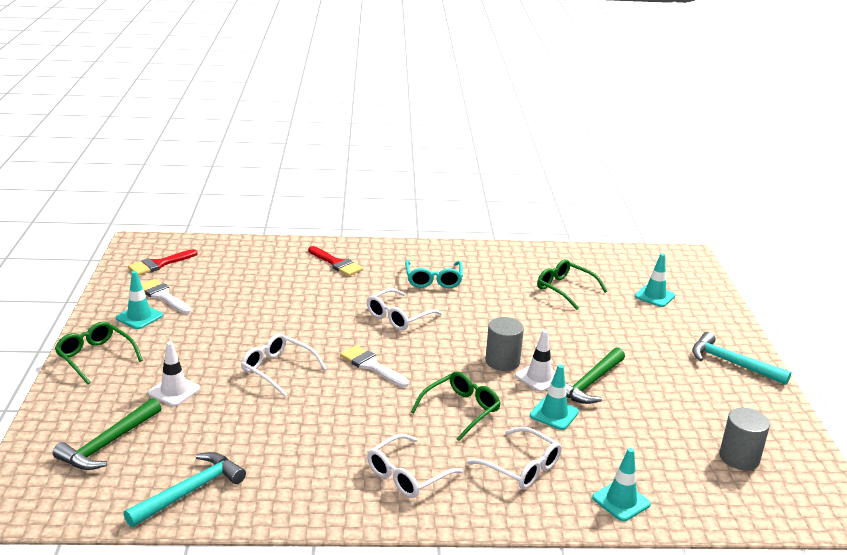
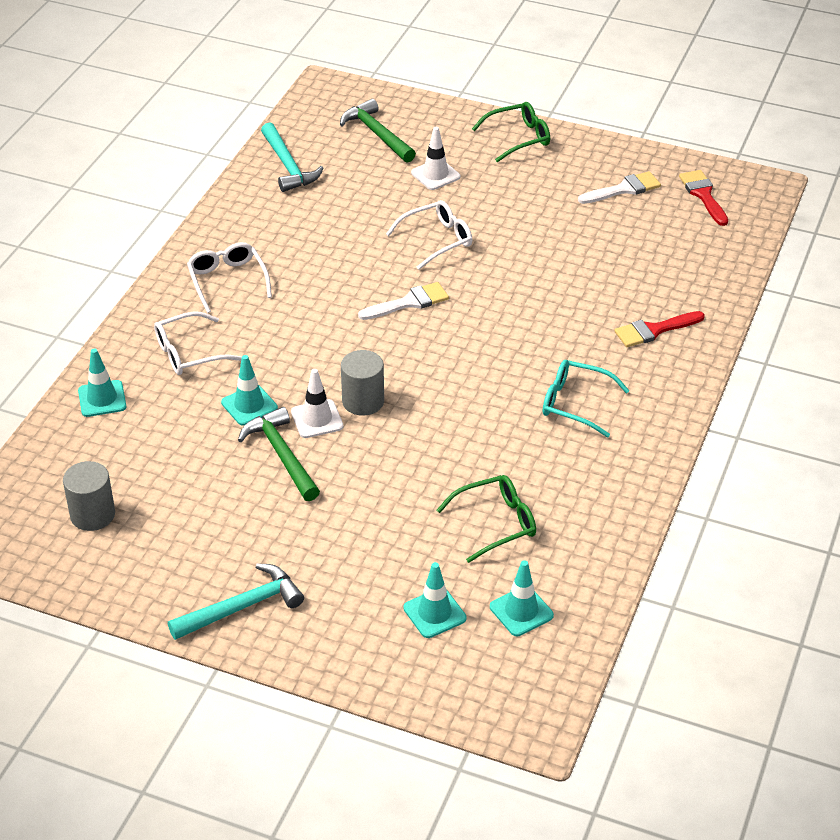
camera: 115 degrees right, 15 degrees up
(139, 317) = (585, 169): turquoise traffic cone -> turquoise traffic cone (521, 611)
(399, 317) = (498, 348): white glasses -> none
(460, 410) = (296, 341): green glasses -> none

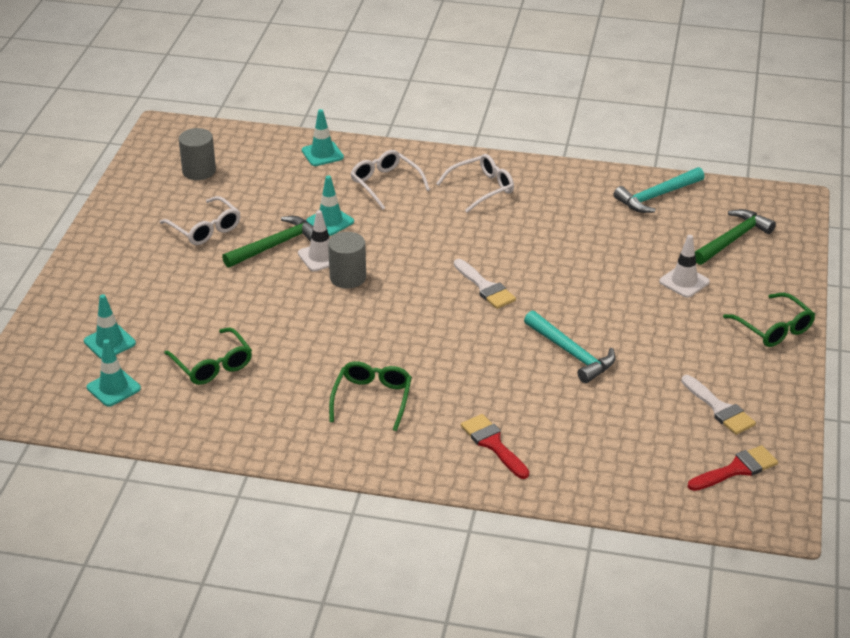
camera: 80 degrees right, 5 degrees down
(242, 607) = (112, 249): turquoise hammer -> turquoise hammer (571, 353)
(436, 240) = (582, 293): white glasses -> white glasses (205, 229)
(576, 404) = (372, 399): turquoise glasses -> green glasses

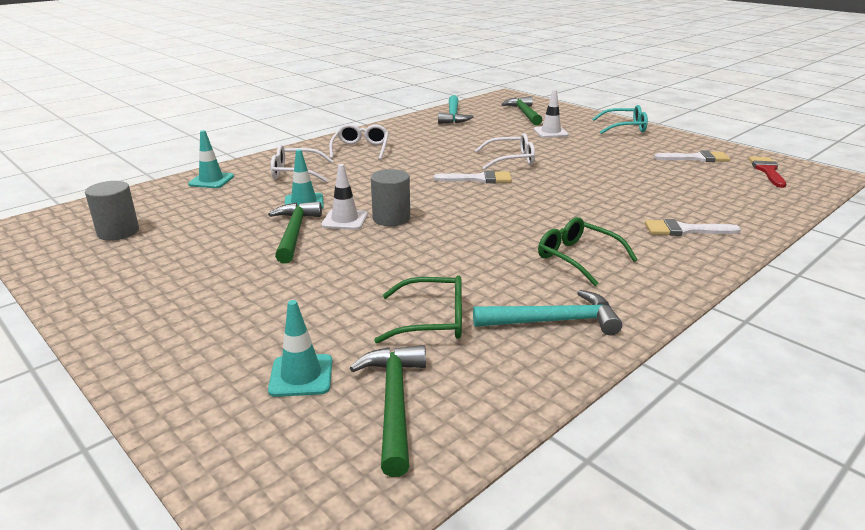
camera: 55 degrees left, 10 degrees down
(113, 388) = (393, 403): turquoise traffic cone -> green hammer
(205, 229) = (208, 256): white glasses -> white glasses (510, 160)
(493, 444) = (684, 230): red brush -> white brush
(571, 353) = (593, 177): turquoise hammer -> turquoise hammer (553, 321)
(773, 328) = (624, 127): green glasses -> turquoise glasses

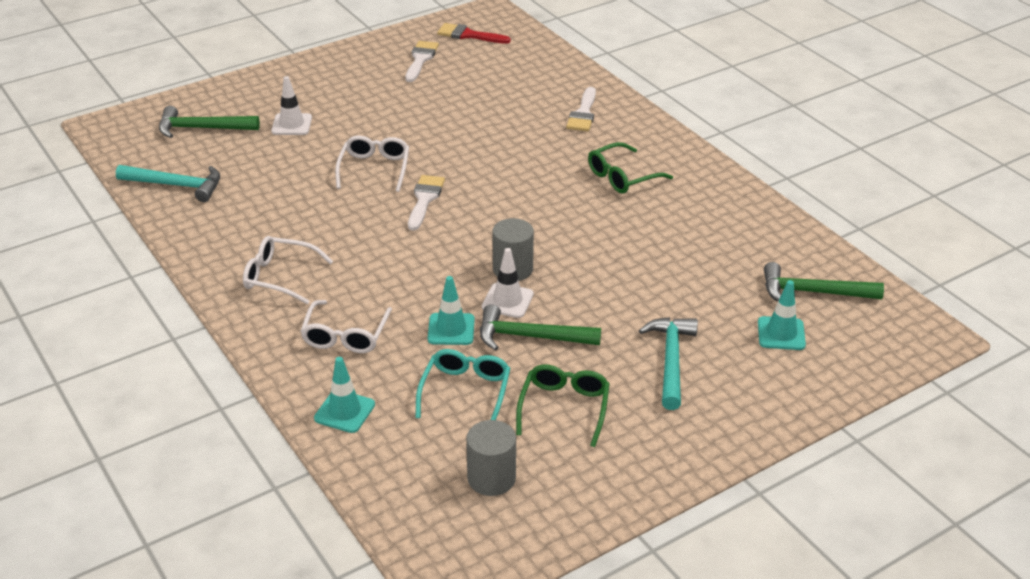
camera: 80 degrees left, 10 degrees up
(431, 320) = (712, 265): green glasses -> green glasses (564, 408)
(553, 321) = (719, 209): turquoise hammer -> turquoise hammer (670, 360)
(624, 127) = (302, 73): turquoise glasses -> turquoise glasses (465, 392)

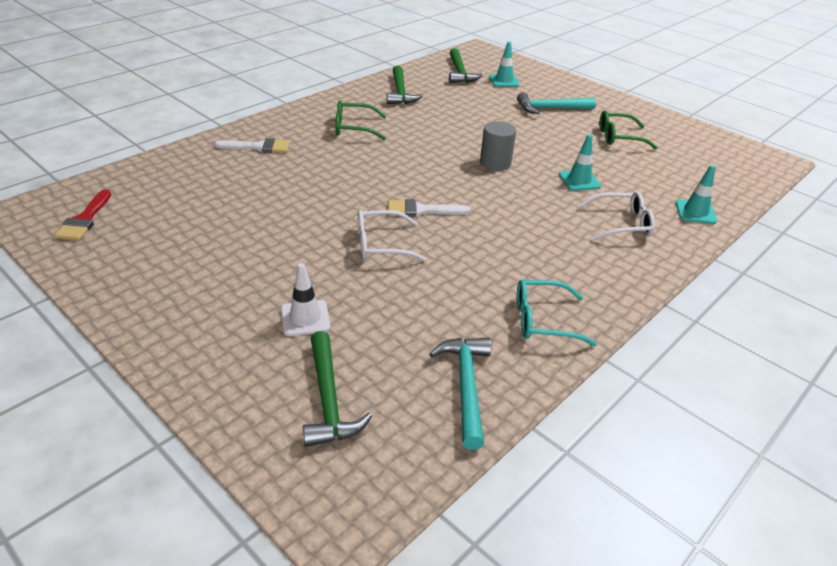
camera: 105 degrees left, 0 degrees up
(280, 277) = (576, 271): white glasses -> none
(420, 59) = (143, 245): white brush -> none
(465, 392) = (635, 169): turquoise glasses -> turquoise glasses (544, 320)
(491, 478) = (696, 155): grey cylinder -> none
(507, 301) = (532, 162): white traffic cone -> none
(530, 337) = (564, 151): green hammer -> green hammer (400, 92)
(623, 177) = (354, 128): green glasses -> green glasses turned 135 degrees clockwise

